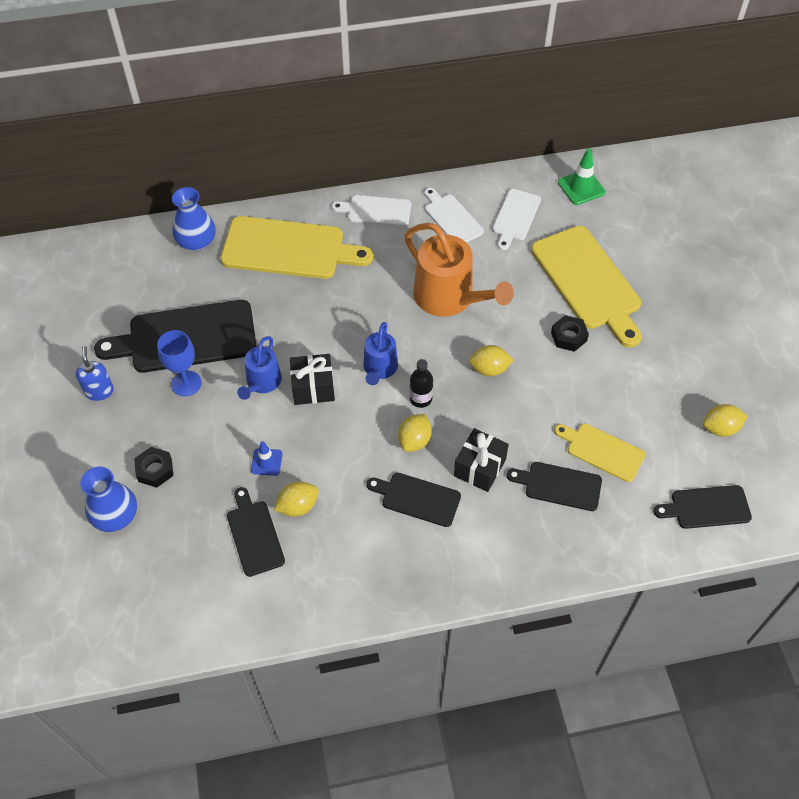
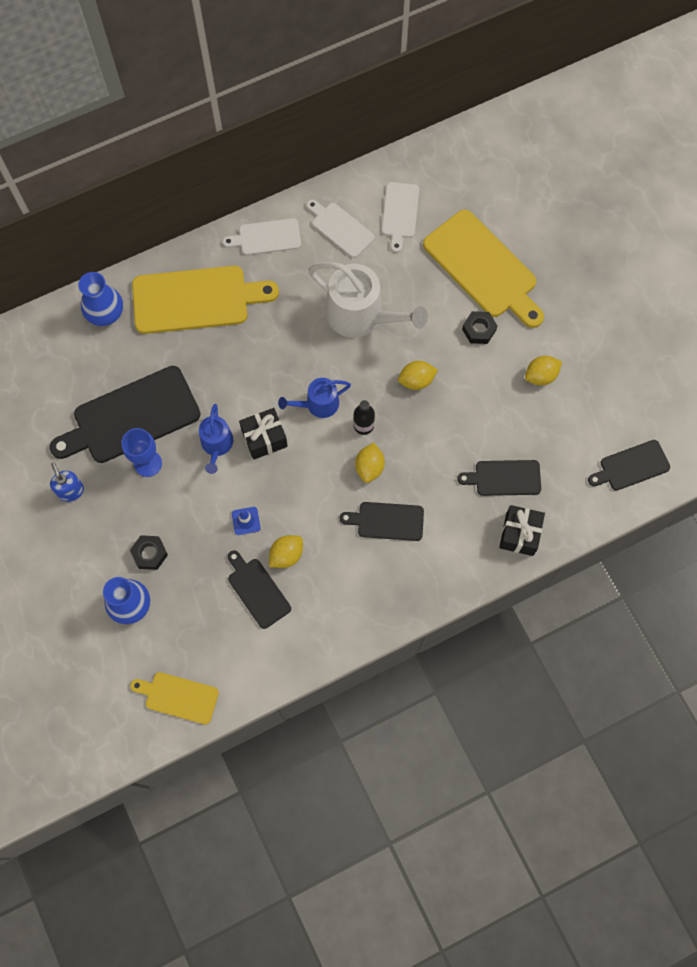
camera: 15 degrees left, 15 degrees up
(379, 368) = (318, 404): blue watering can -> blue watering can turned 75 degrees clockwise
(449, 297) = (361, 315): orange watering can -> white watering can
(479, 467) = (432, 478): black gift -> black gift (519, 534)
(581, 187) = (453, 165): green traffic cone -> none
(602, 451) = (533, 436): yellow cutting board -> yellow cutting board (178, 697)
(720, 428) = (629, 388): yellow lemon -> yellow lemon (541, 376)

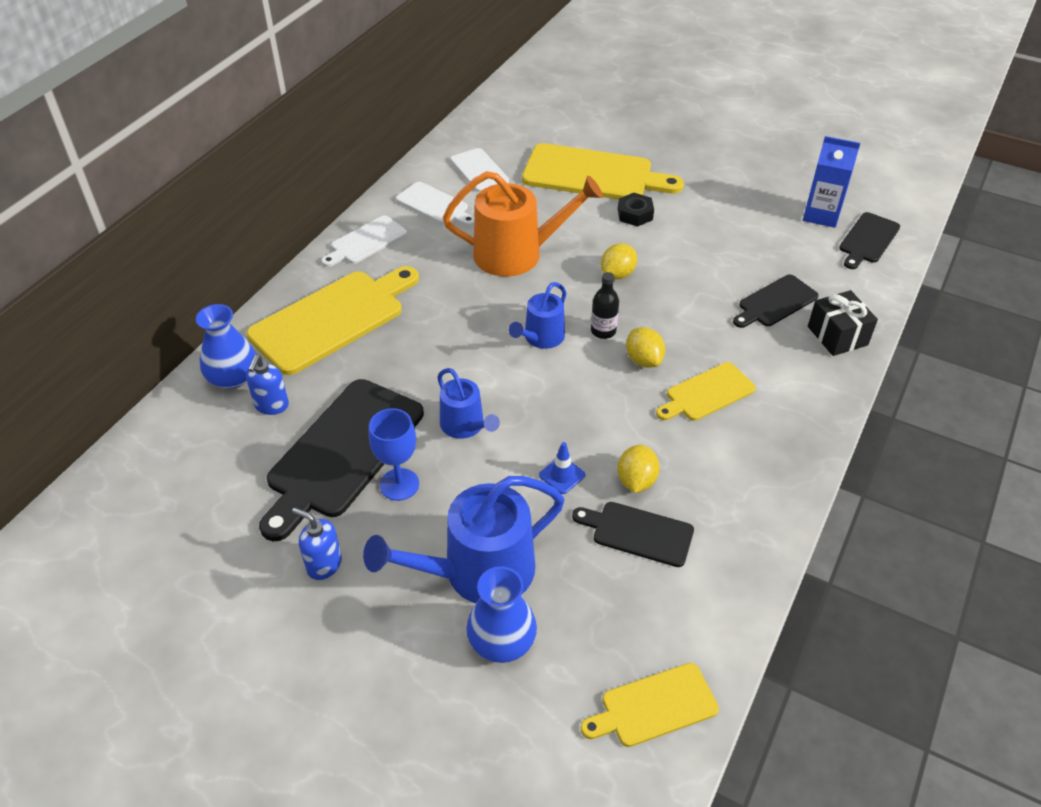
camera: 35 degrees left, 25 degrees down
(113, 351) = (271, 405): none -> blue soap dispenser
(150, 554) = (479, 572): black nut -> blue watering can
(264, 438) = (512, 393): black gift -> none
(340, 228) = (434, 205): white cutting board -> white cutting board turned 150 degrees counterclockwise
(361, 315) = (516, 254): white watering can -> orange watering can
(387, 521) = (707, 393): black cutting board -> yellow cutting board
(541, 376) = (722, 219): yellow lemon -> none
(620, 419) = (821, 215): none -> blue carton

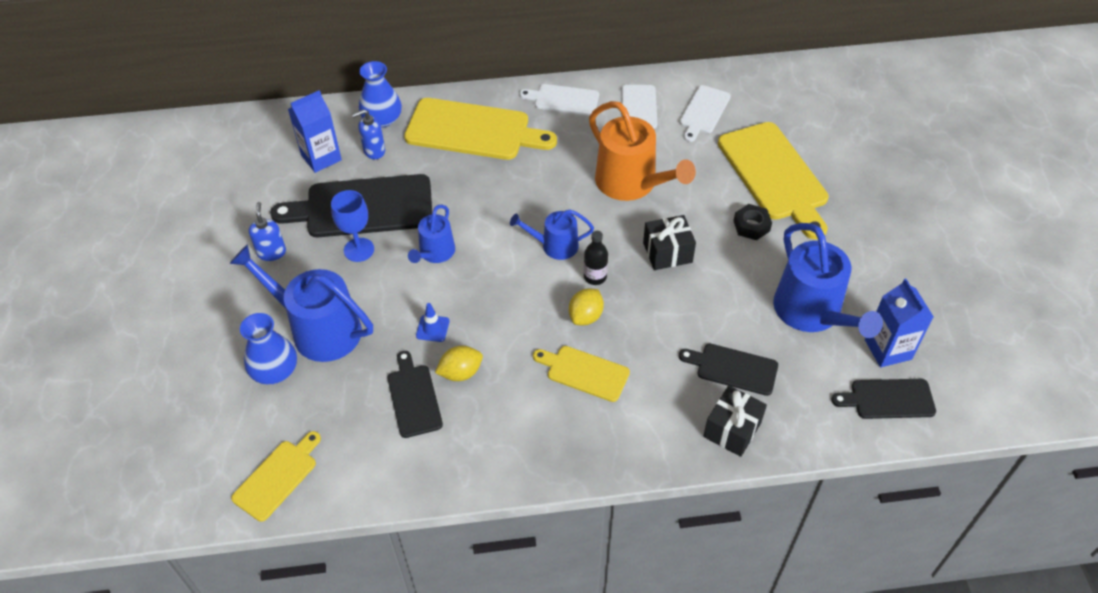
camera: 55 degrees right, 5 degrees up
(229, 453) = (321, 157): none -> blue carton
(617, 274) = (667, 252): yellow lemon -> black gift
(654, 706) = (277, 477): yellow cutting board -> yellow cutting board turned 90 degrees clockwise
(753, 231) = (811, 312): none -> blue watering can

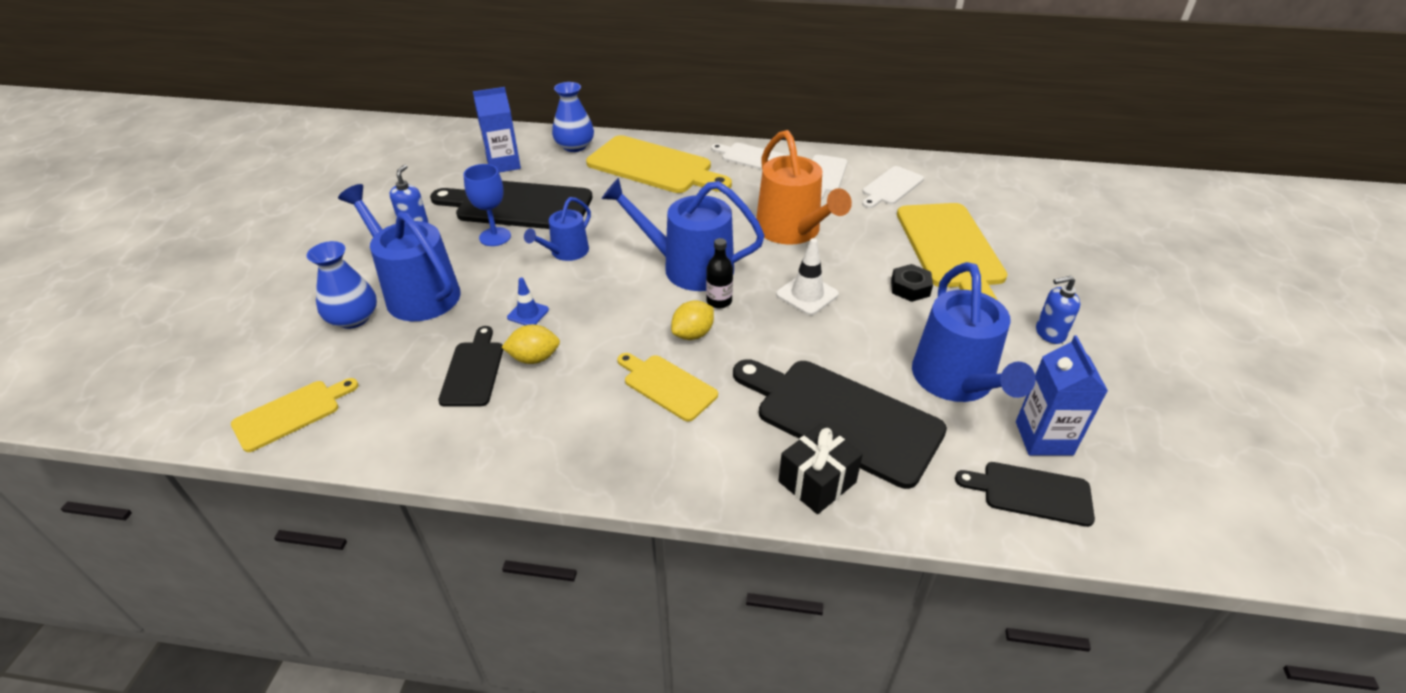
camera: 15 degrees right, 10 degrees down
(374, 151) = (554, 167): blue soap dispenser -> blue soap dispenser (1049, 333)
(555, 246) = (689, 268): blue watering can -> blue watering can, size x1.78
(667, 252) = (807, 294): black gift -> white traffic cone
(733, 368) = (841, 418): black cutting board -> black cutting board, size x1.84

